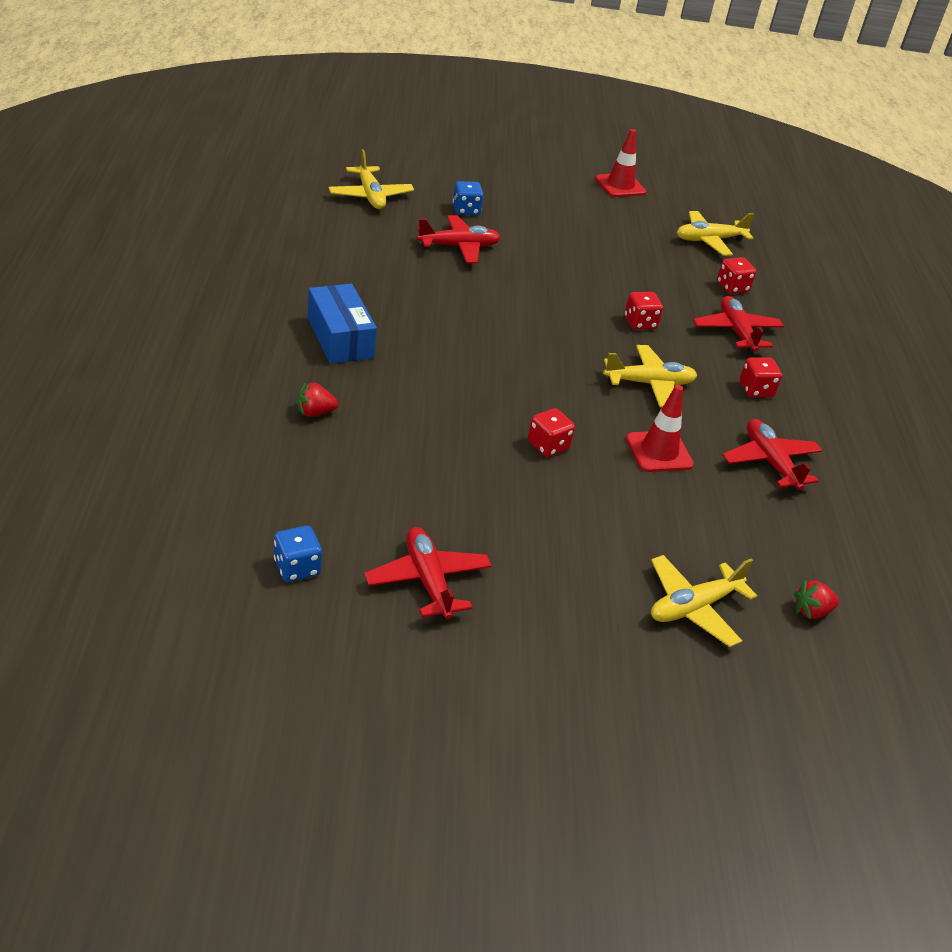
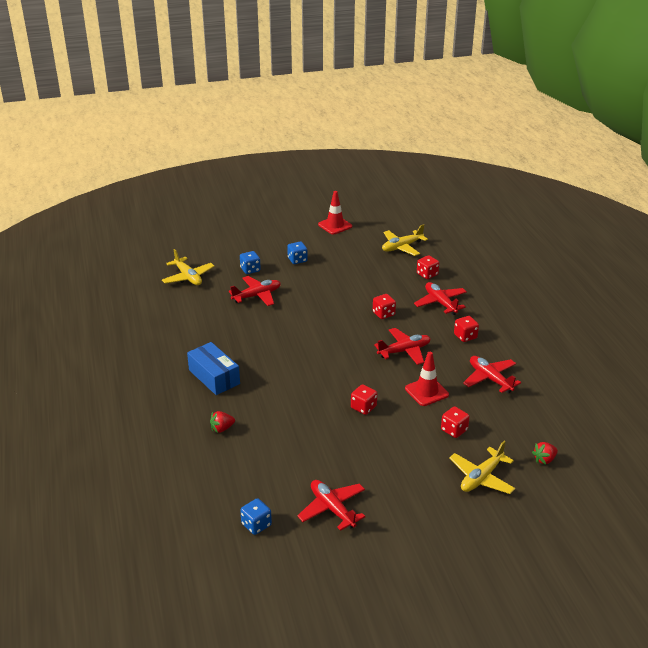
camera: 10 degrees left, 5 degrees down
(542, 216) = (297, 260): none -> blue dice
(649, 384) = (404, 351): yellow plane -> red plane
(679, 521) = (454, 430): none -> red dice

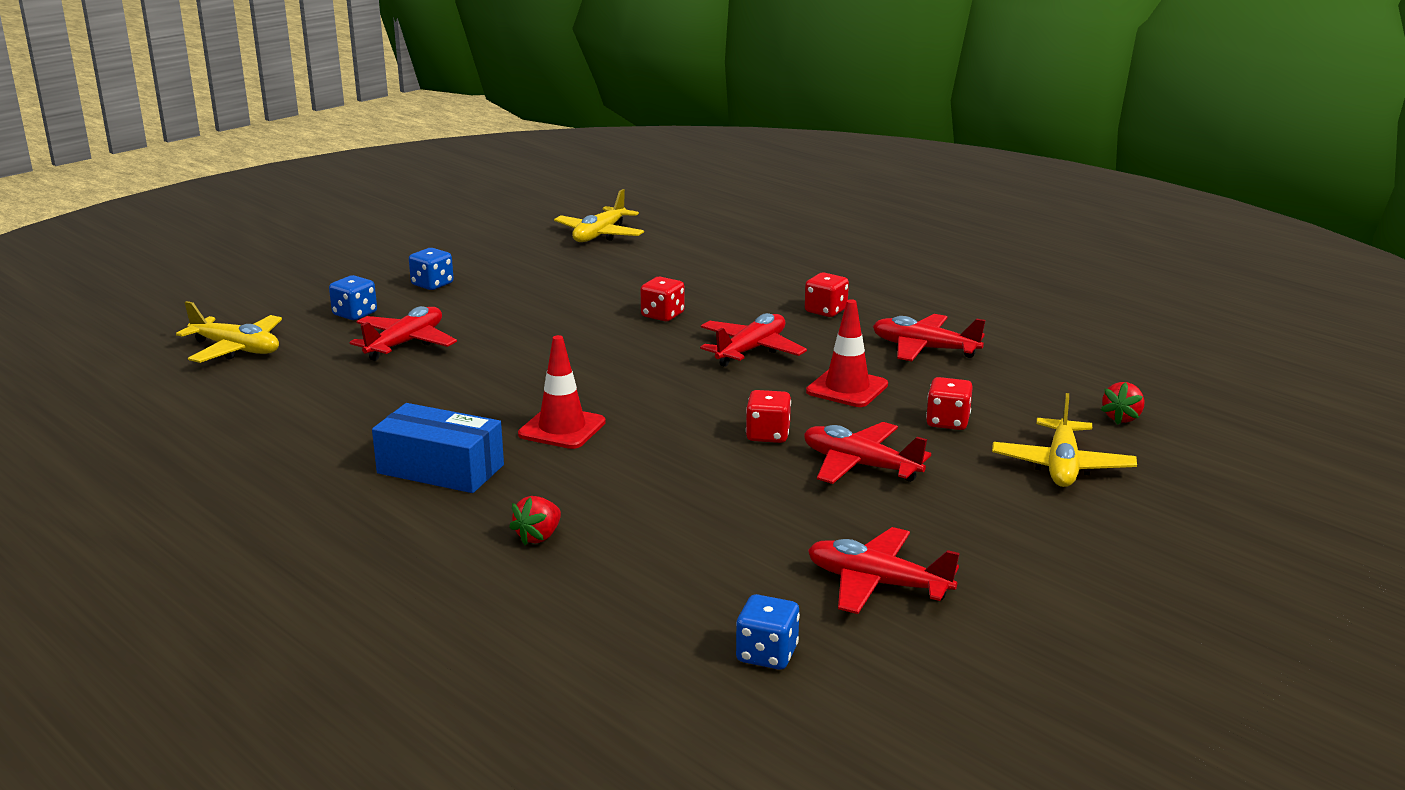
camera: 30 degrees left, 10 degrees down
(335, 225) = (454, 232): red traffic cone -> red traffic cone (562, 428)
(427, 274) = (678, 256): red dice -> none
(440, 303) = (740, 283): red plane -> red plane (860, 465)

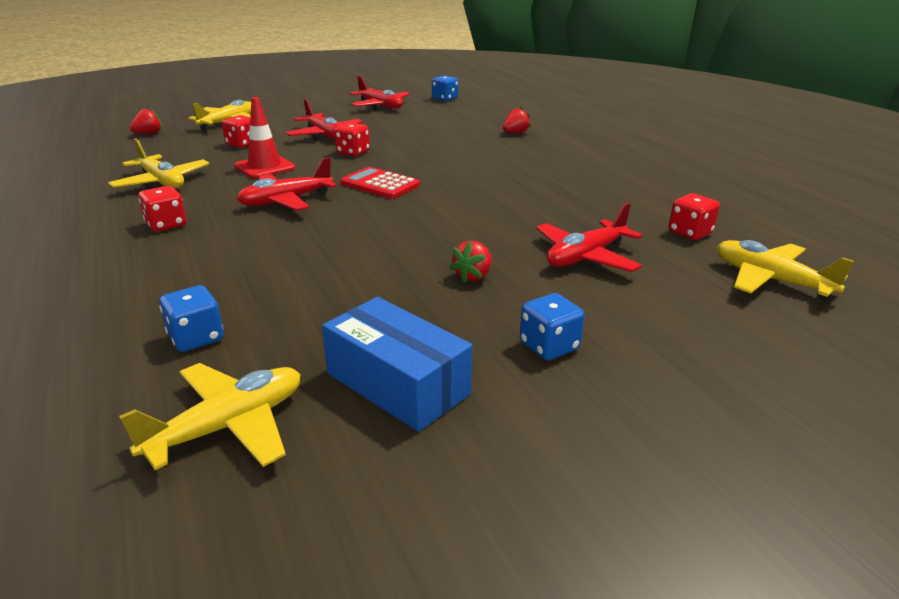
camera: 160 degrees left, 5 degrees up
(355, 314) = (649, 308): blue dice -> blue dice (196, 338)
(440, 469) = (562, 163): blue box -> blue box (397, 384)
(504, 314) = (473, 276): none -> red strawberry
(562, 428) = (476, 172): red traffic cone -> none
(662, 315) = (315, 246): red dice -> red dice (690, 233)
(671, 388) = (380, 184): none -> red calculator
(924, 349) = (162, 182): red plane -> yellow plane

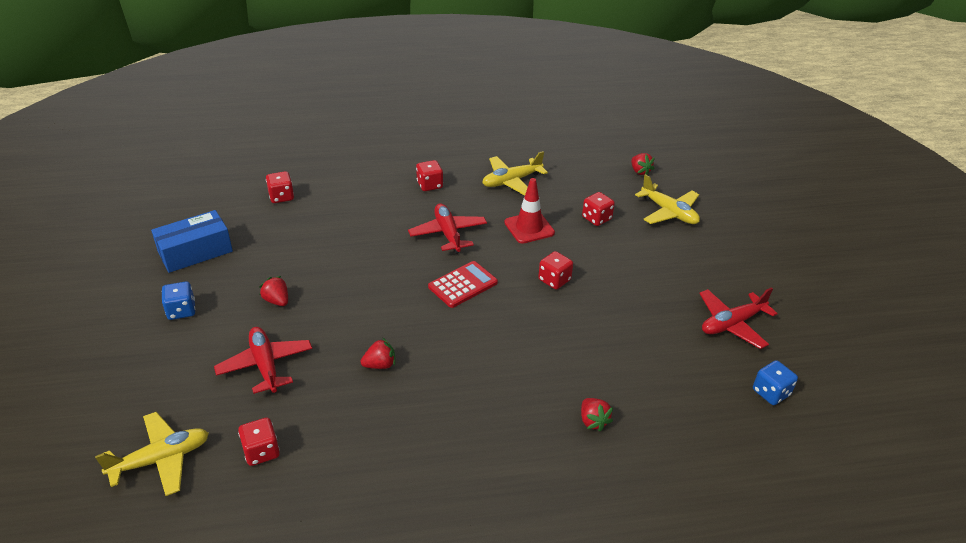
camera: 105 degrees right, 10 degrees up
(196, 338) = (281, 197): blue dice -> red dice
(228, 426) = (206, 204): yellow plane -> none
(324, 135) = (615, 268): red plane -> none
(527, 202) = (380, 365): none -> red strawberry

